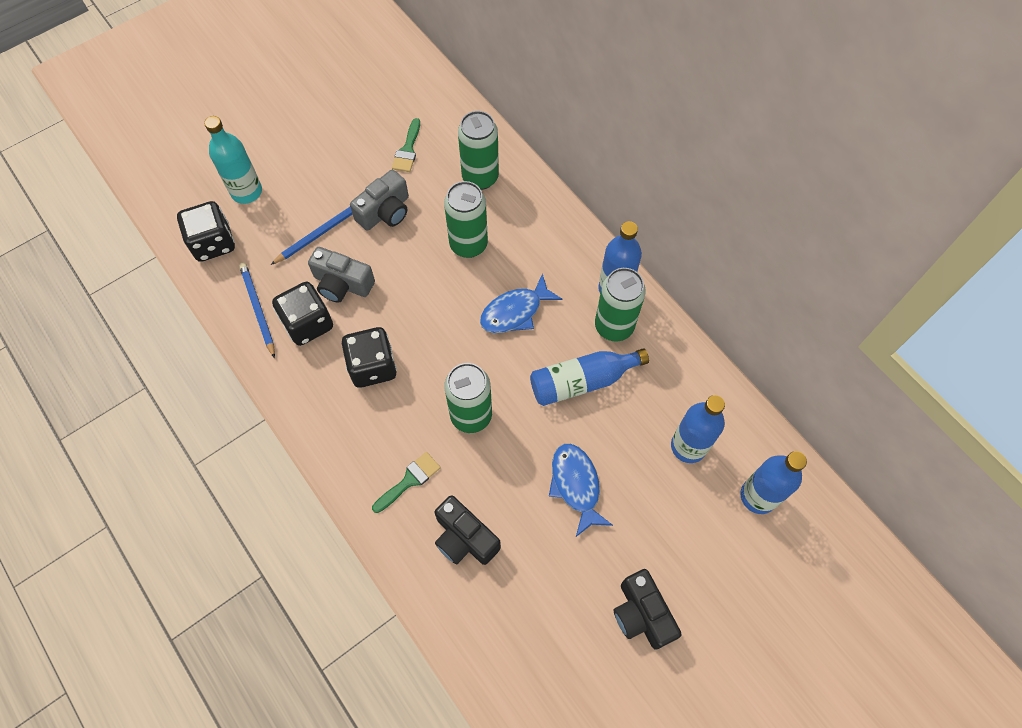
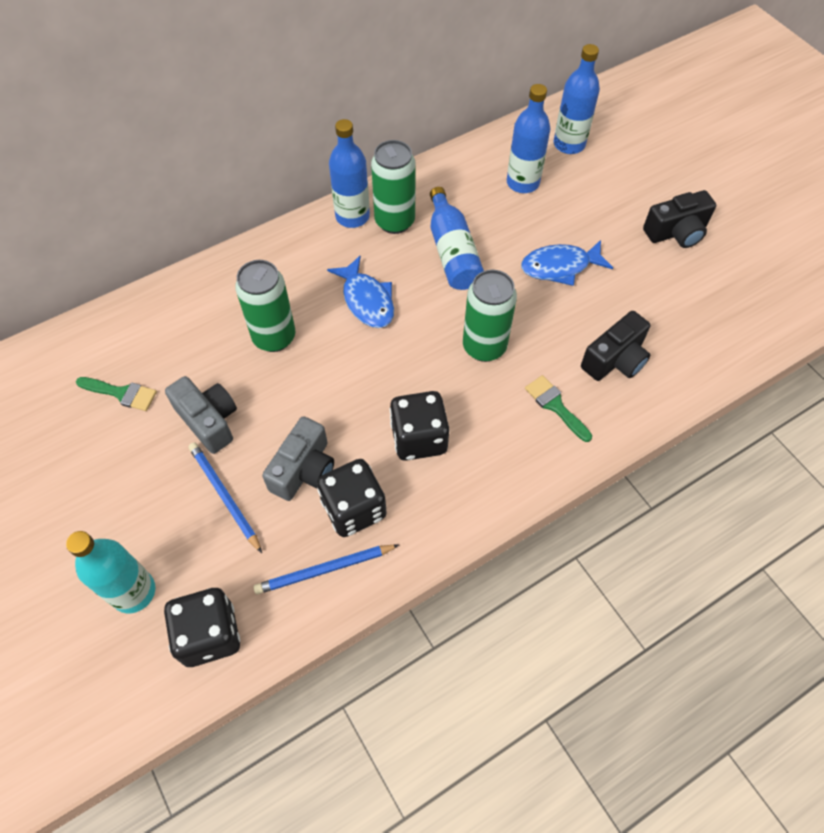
camera: 85 degrees left, 5 degrees down
(480, 177) = (184, 321): green can -> none

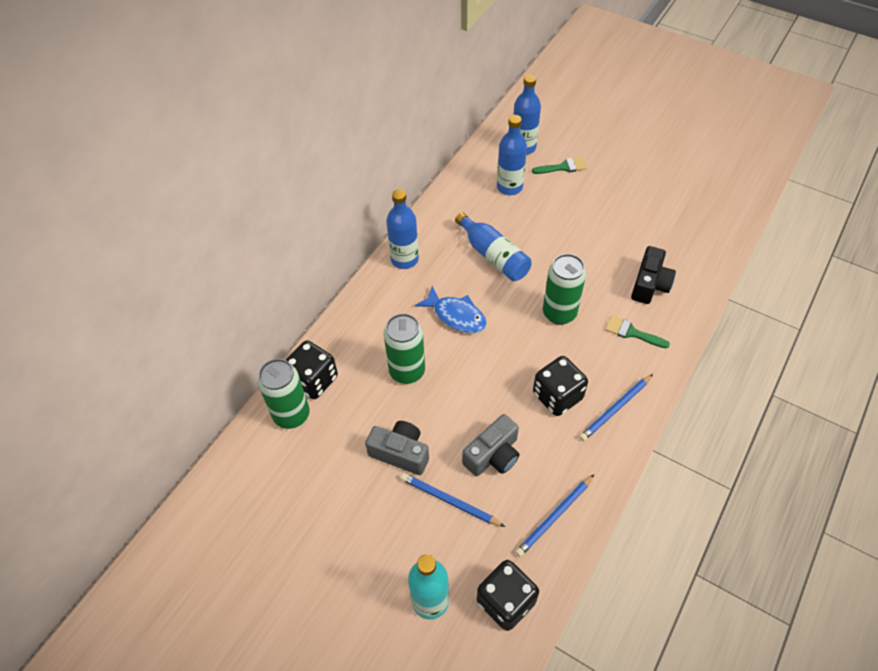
camera: 25 degrees left, 5 degrees down
(121, 393) = (319, 464): green brush -> green brush (563, 167)
(304, 469) = (493, 455): grey camera -> grey camera turned 45 degrees clockwise
(354, 509) = (546, 465): black dice -> black dice (313, 380)
(394, 221) = (438, 250): green can -> green can (291, 415)
(476, 484) = (615, 409): none -> blue pencil
(560, 267) = (573, 236): blue fish -> none
(676, 232) = (633, 181): black camera -> none

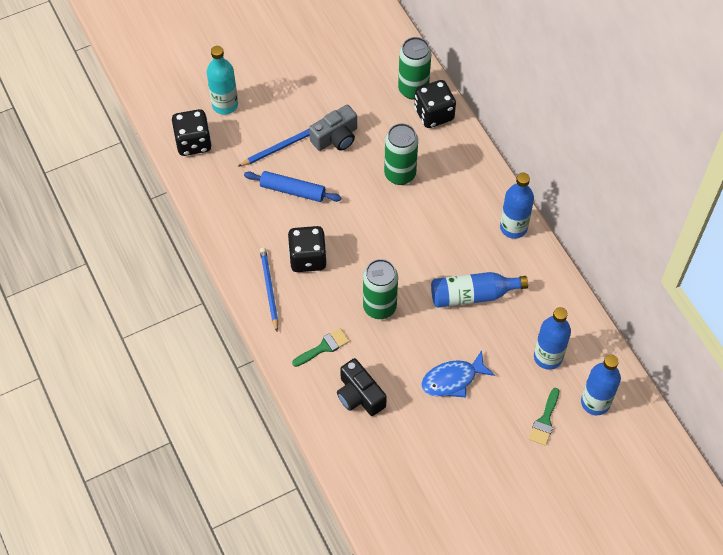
camera: 120 degrees right, 5 degrees up
(456, 315) = (428, 233): blue fish -> blue fish (452, 380)
(493, 455) = (292, 190): grey camera -> blue rolling pin
(554, 517) = (223, 200): blue pencil -> none

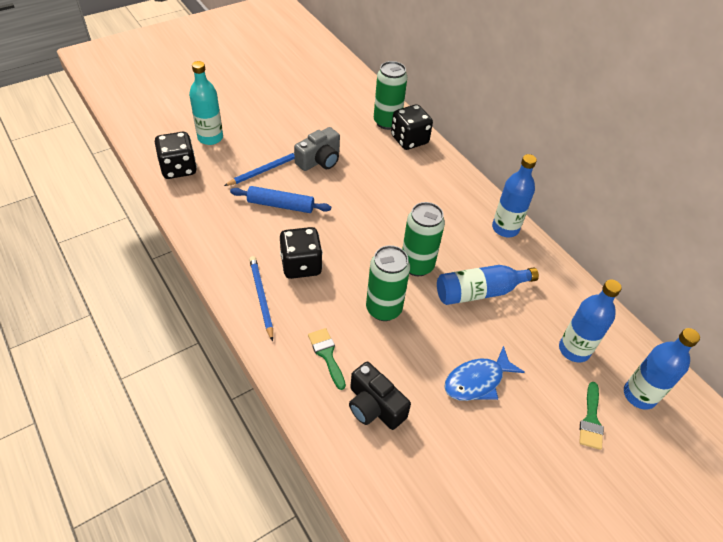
camera: 10 degrees left, 10 degrees down
(323, 347) = (327, 355): green brush -> green brush turned 75 degrees counterclockwise
(400, 174) = (385, 188): green can -> green can (417, 265)

